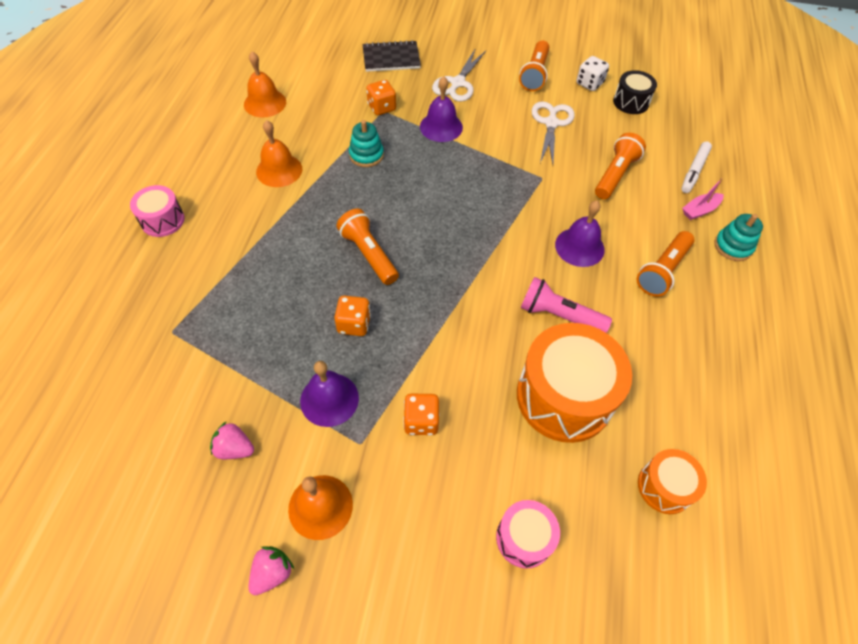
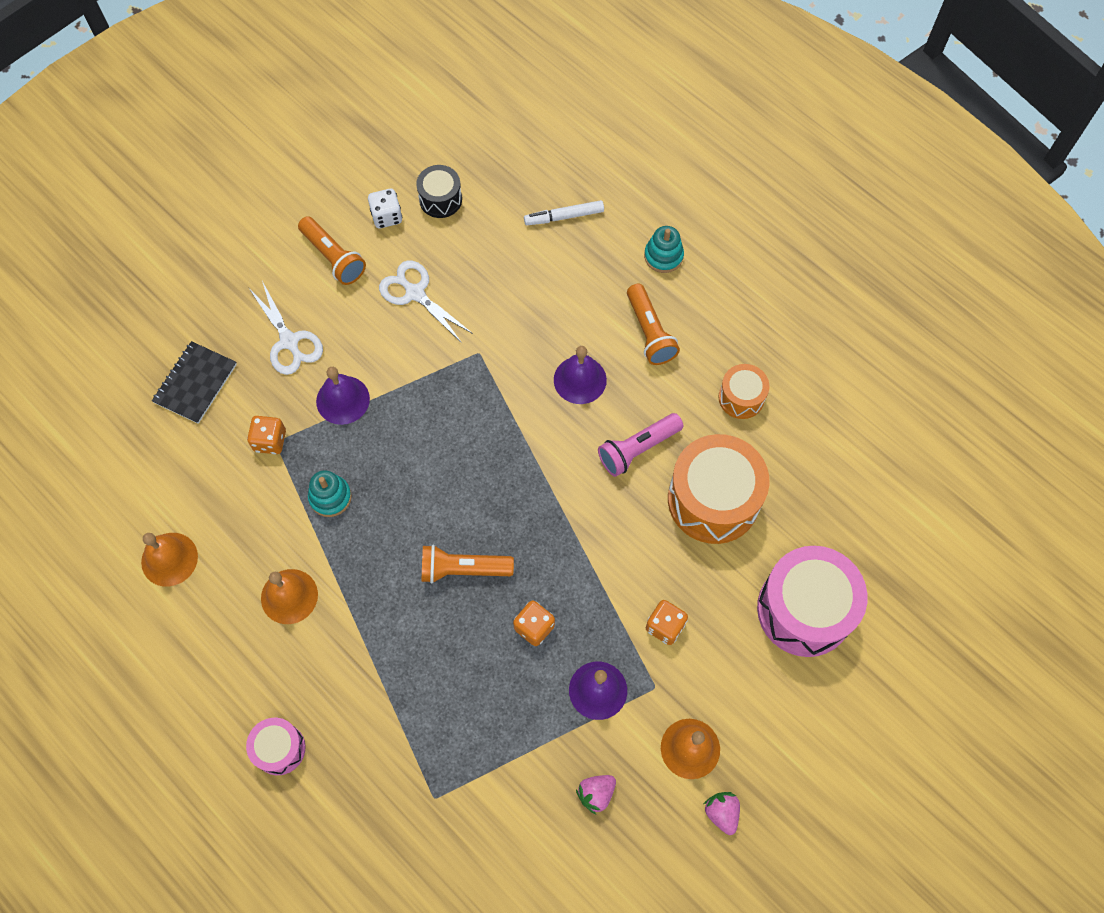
camera: 55 degrees left, 10 degrees up
(524, 538) = (804, 610): pink drum -> pink drum, size x1.93
(615, 175) = (521, 286): orange flashlight -> none
(664, 487) = (827, 482): orange drum -> orange drum (741, 397)
(694, 171) = (564, 217): white marker -> white marker turned 105 degrees clockwise
(699, 210) = (609, 250): pink boat -> none

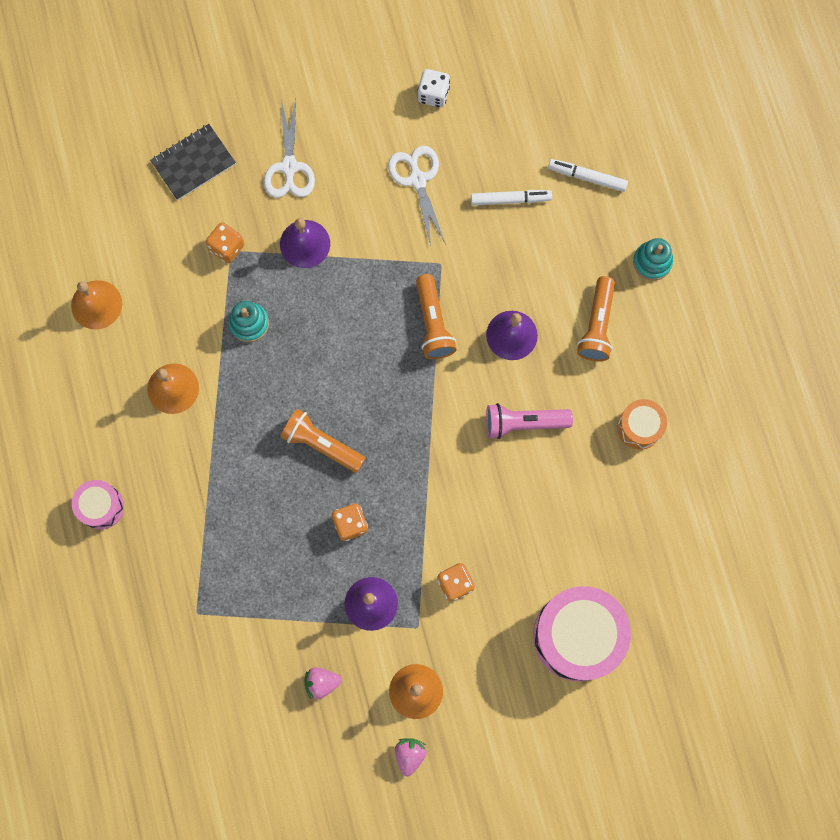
camera: 30 degrees right, 10 degrees up
(333, 257) = (367, 109): orange flashlight -> orange flashlight (433, 323)
(440, 199) = (489, 103): black drum -> none
(508, 268) = (510, 199): none -> white marker
(713, 500) = (560, 502): orange drum -> none

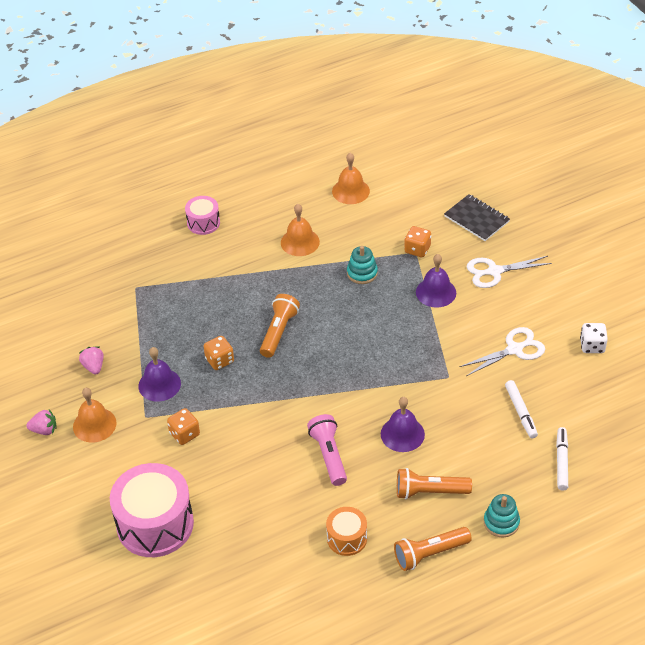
camera: 80 degrees right, 30 degrees down
(433, 323) = (396, 381): orange flashlight -> orange flashlight (429, 553)

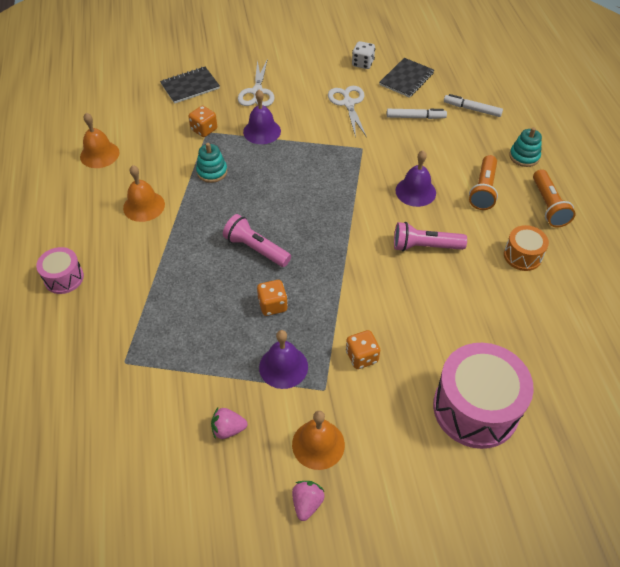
camera: 75 degrees left, 5 degrees up
(279, 332) = (256, 249): orange flashlight -> pink flashlight
(585, 391) = (406, 79): none -> black notebook

